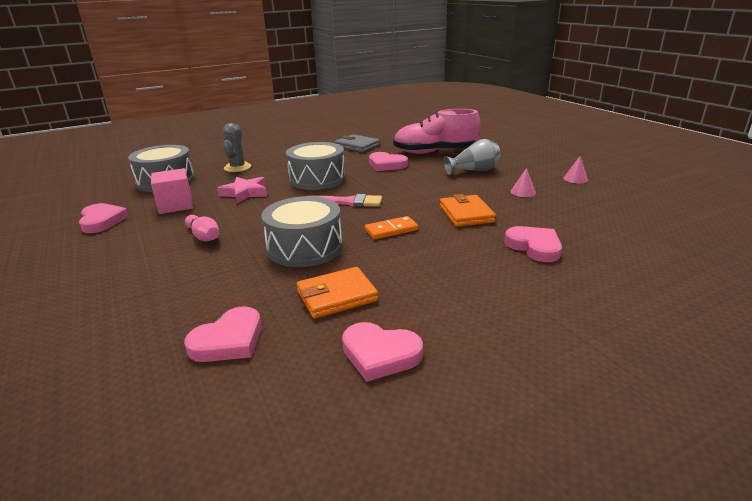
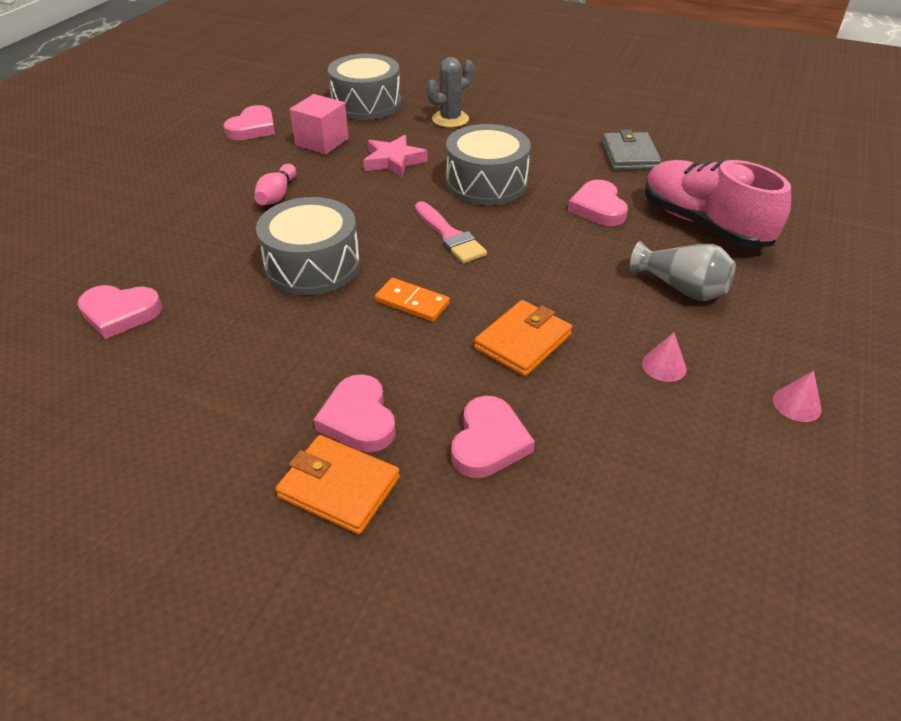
camera: 50 degrees right, 15 degrees up
(337, 296) = (236, 336): orange wallet -> orange wallet (339, 488)
(380, 354) = (157, 414): pink heart -> pink heart (358, 418)

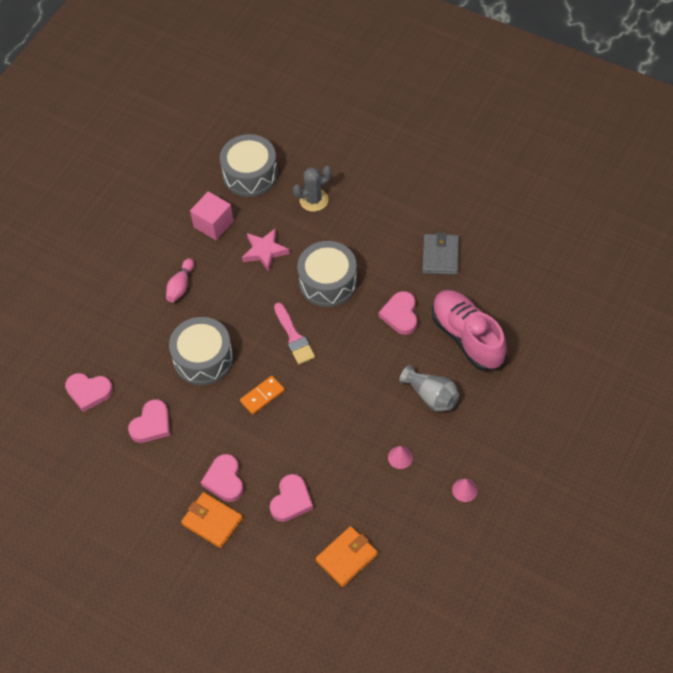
camera: 10 degrees right, 15 degrees up
(253, 128) = (162, 202): pink heart -> pink heart (151, 424)
(412, 302) = (262, 396): orange domino -> orange domino turned 75 degrees counterclockwise
(522, 342) = (323, 433): orange wallet -> orange wallet (346, 557)

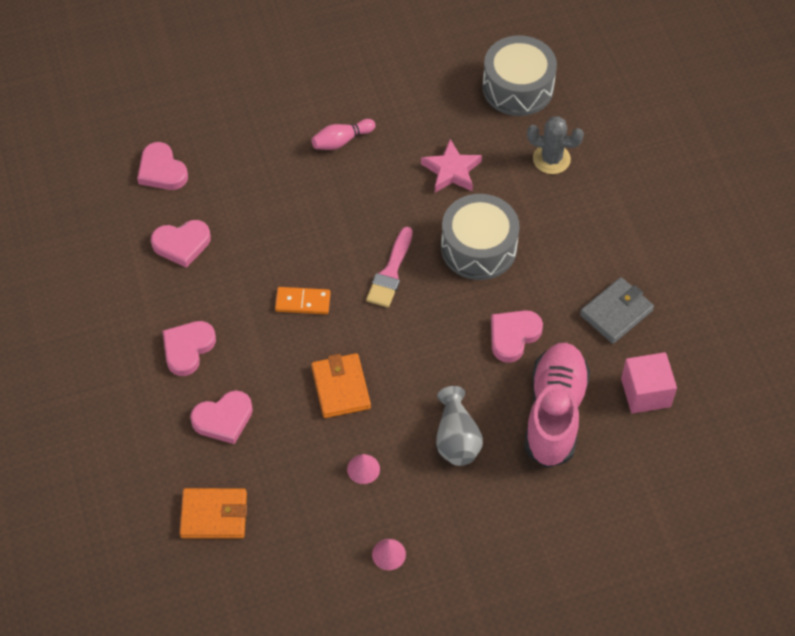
camera: 40 degrees right, 0 degrees up
(203, 359) = (289, 223): grey drum -> none
(212, 521) = (137, 376): orange wallet -> orange wallet (340, 388)
(213, 224) = (432, 108): pink cube -> pink cube (645, 392)

